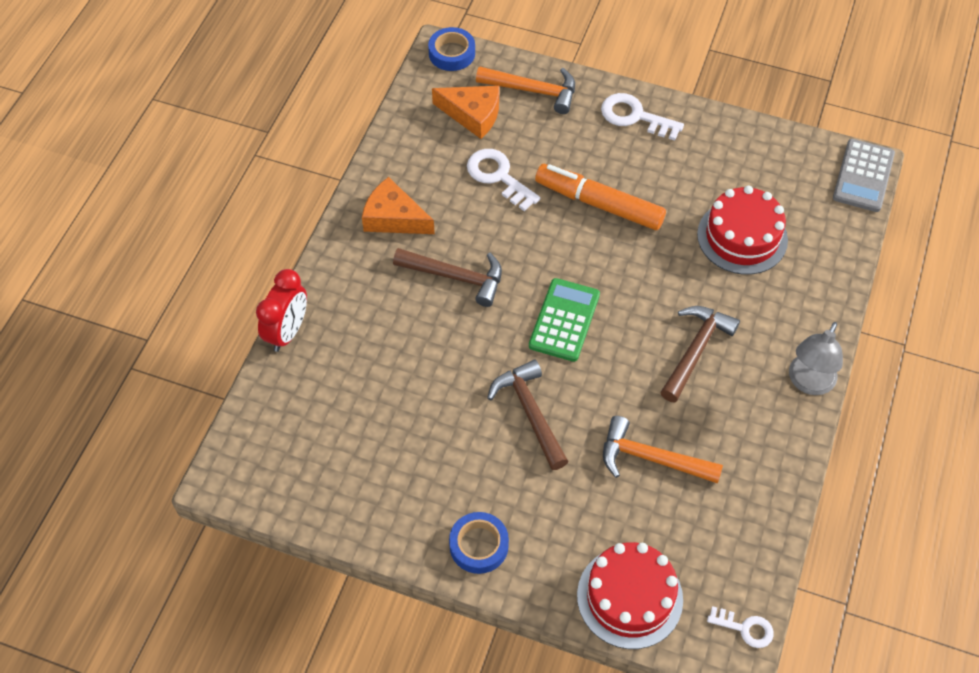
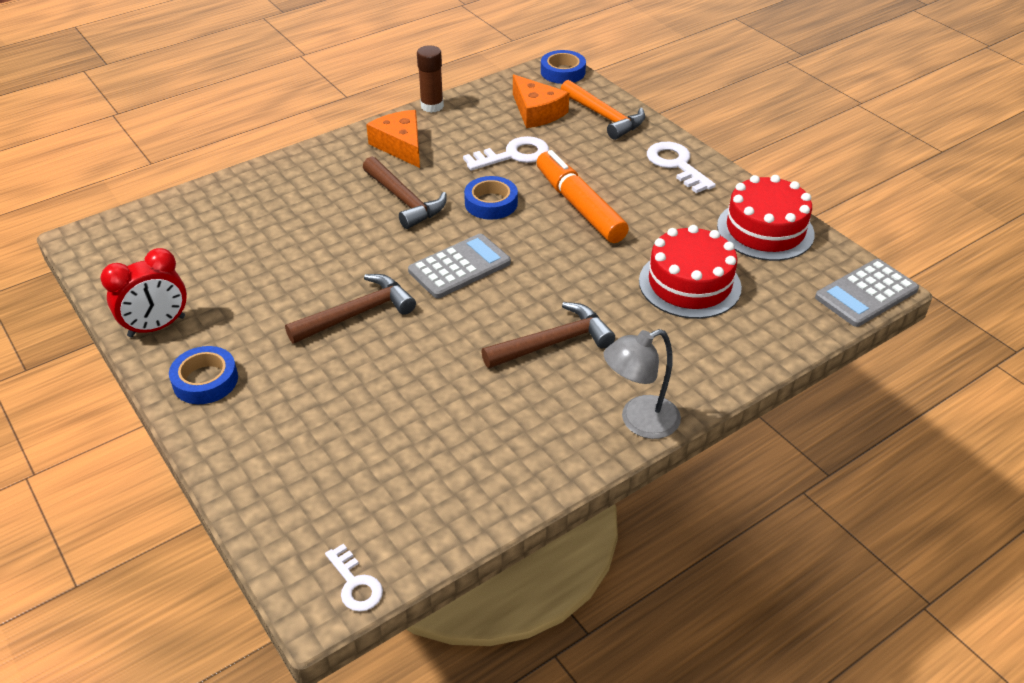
camera: 35 degrees right, 15 degrees down
(287, 332) = (240, 176): red clock -> red clock (157, 327)
(376, 156) = (432, 106): none -> brown glue stick
(498, 176) = (513, 155): white key -> white key turned 75 degrees clockwise
(528, 240) = (491, 203): none -> blue tape
(530, 413) = (357, 314): brown hammer -> brown hammer turned 45 degrees clockwise
(564, 320) = (459, 267): green calculator -> grey calculator
(629, 597) = (280, 492): red cake -> red cake (765, 230)
(651, 458) = (422, 400): orange hammer -> none

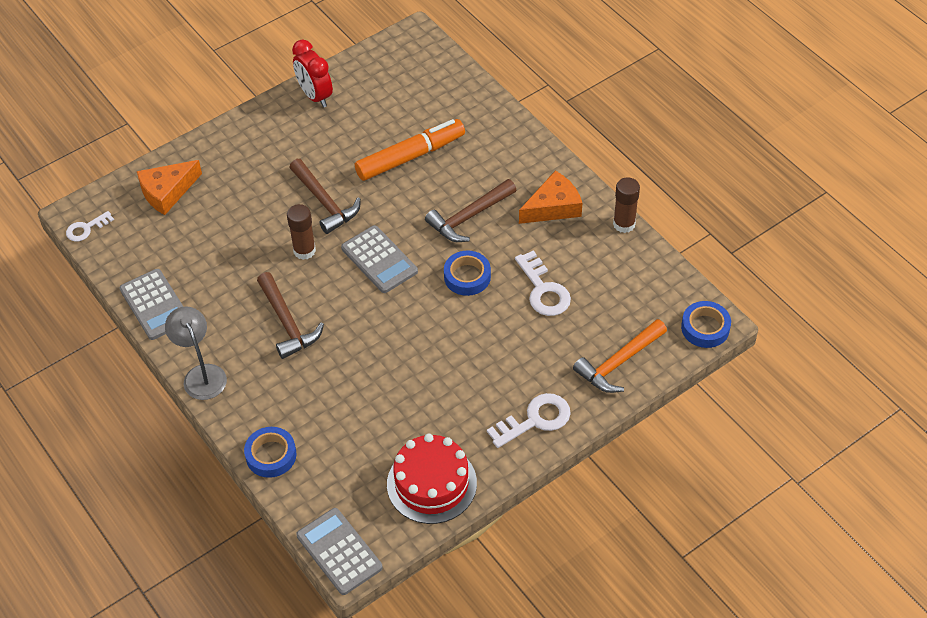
camera: 90 degrees right, 10 degrees up
(205, 380) = (260, 131): blue tape -> blue tape (271, 455)
(436, 330) = (304, 250): none -> brown glue stick
(519, 480) = (155, 305): none -> grey calculator
(537, 112) = (622, 307): orange cheese -> orange cheese (167, 192)
(579, 206) = (464, 340): orange marker -> orange marker (410, 156)
(689, 284) = (355, 417): red cake -> none

